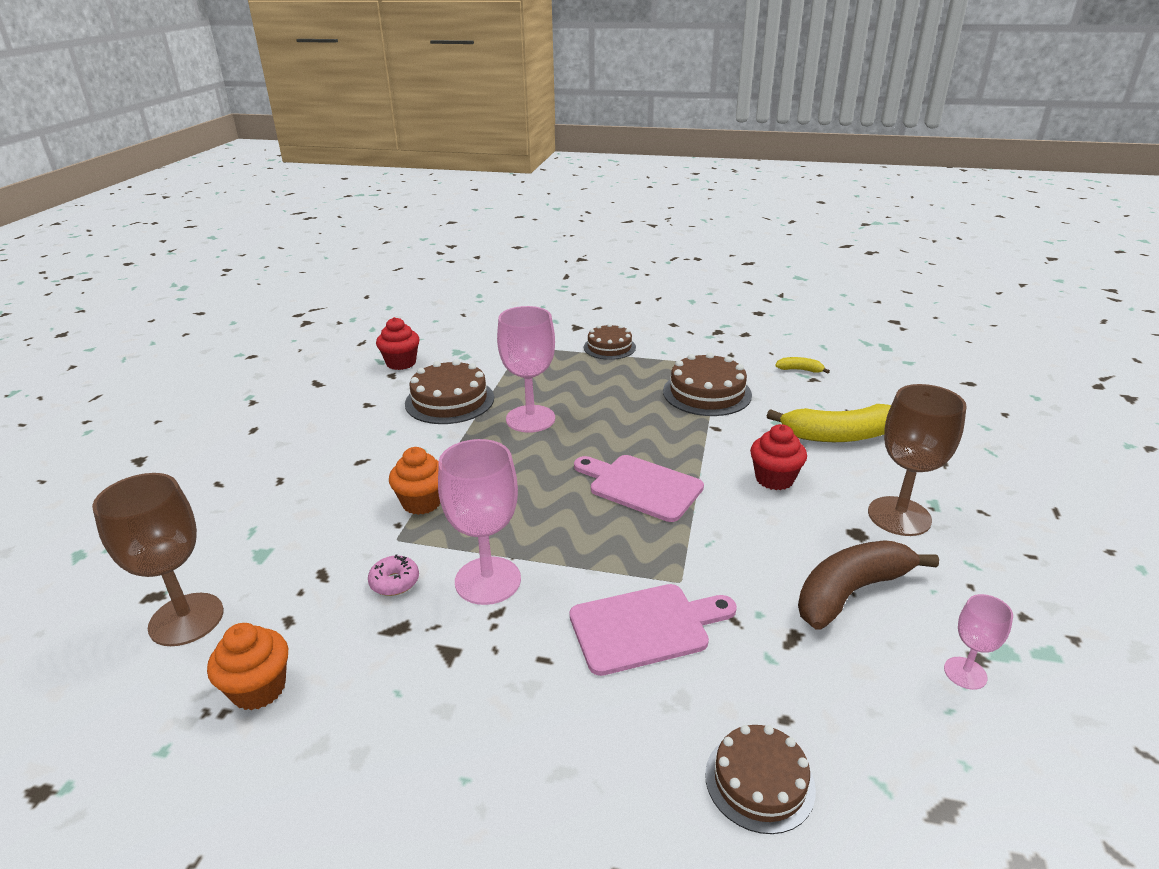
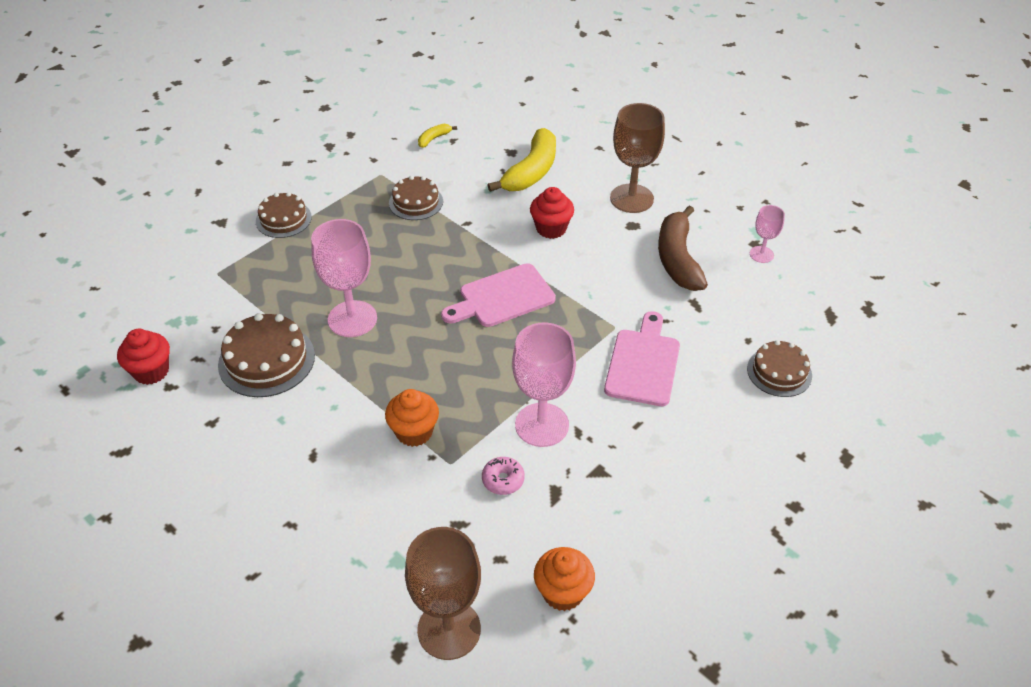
camera: 60 degrees left, 15 degrees up
(707, 393) = (416, 202): brown cake -> brown cake, size x0.66

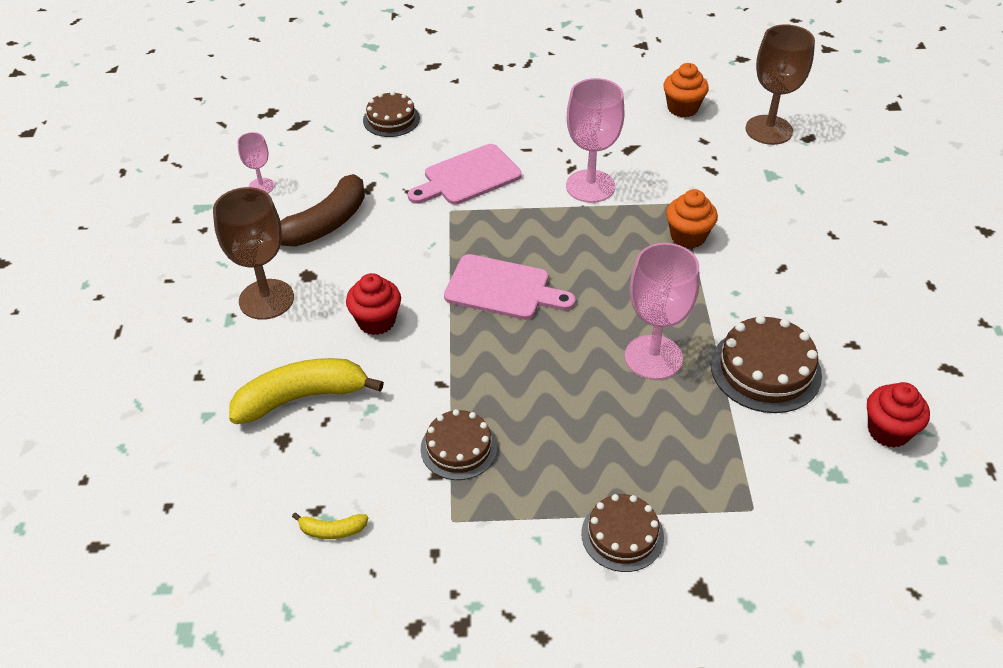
camera: 135 degrees left, 0 degrees up
(503, 480) = (655, 174): pink donut -> none

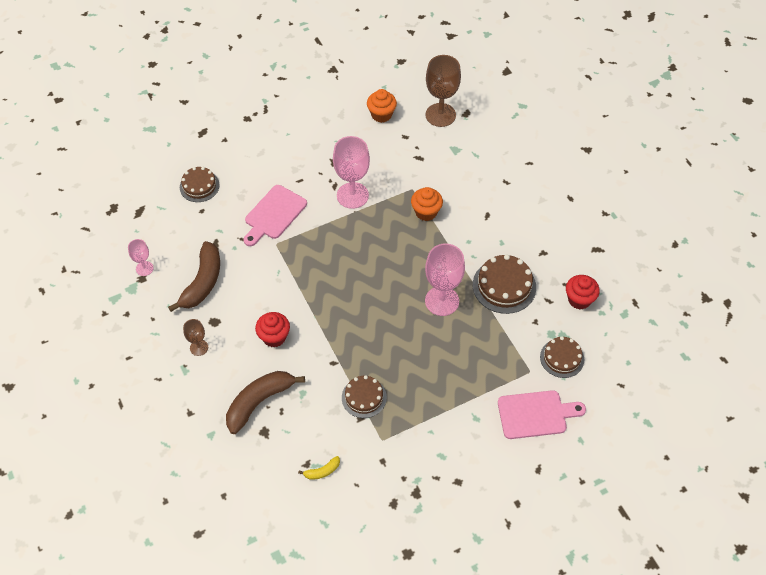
camera: 25 degrees left, 10 degrees up
(266, 299) = (199, 347): brown goblet -> brown goblet, size x0.52
(302, 397) = (259, 402): yellow banana -> brown banana
(503, 289) = (336, 287): pink cutting board -> pink cutting board (536, 414)
(622, 535) = (472, 412): brown cake -> brown cake (562, 358)

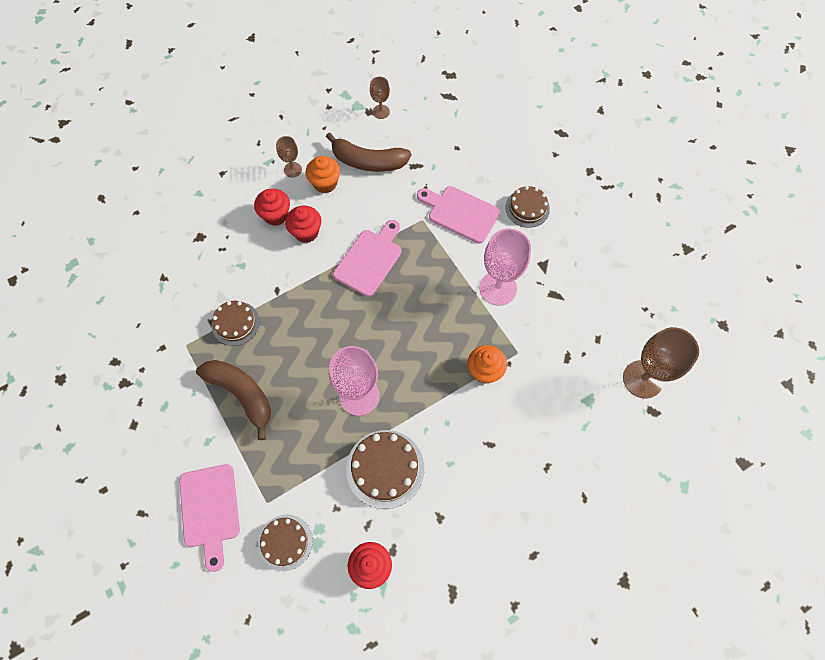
camera: 85 degrees right, 10 degrees up
(144, 268) = (381, 112): pink goblet -> brown goblet
(199, 186) = (488, 141): brown cake -> brown cake (527, 208)
(250, 363) = (276, 215): none -> red cupcake
(259, 402) = (232, 228): brown banana -> brown banana (242, 394)
(311, 286) = (370, 259): none -> pink cutting board
(322, 471) = (154, 292): yellow banana -> none
(381, 115) = (627, 309): orange cupcake -> orange cupcake (325, 183)

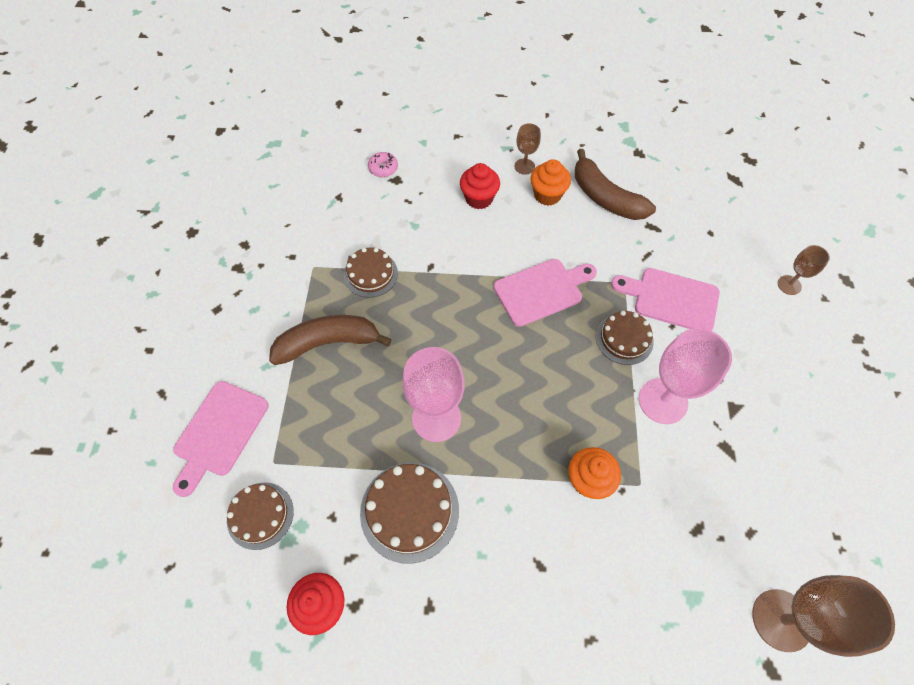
camera: 35 degrees right, 5 degrees down
(182, 233) = (383, 168): none -> pink donut
(242, 394) = (328, 343): brown banana -> brown banana turned 90 degrees counterclockwise
(306, 232) = (497, 229): red cupcake -> none
(381, 112) = (650, 158): brown goblet -> brown goblet (789, 285)
(460, 213) = (671, 299): pink cutting board -> pink cutting board turned 45 degrees counterclockwise
(527, 208) = (753, 336): brown cake -> brown cake (624, 339)

